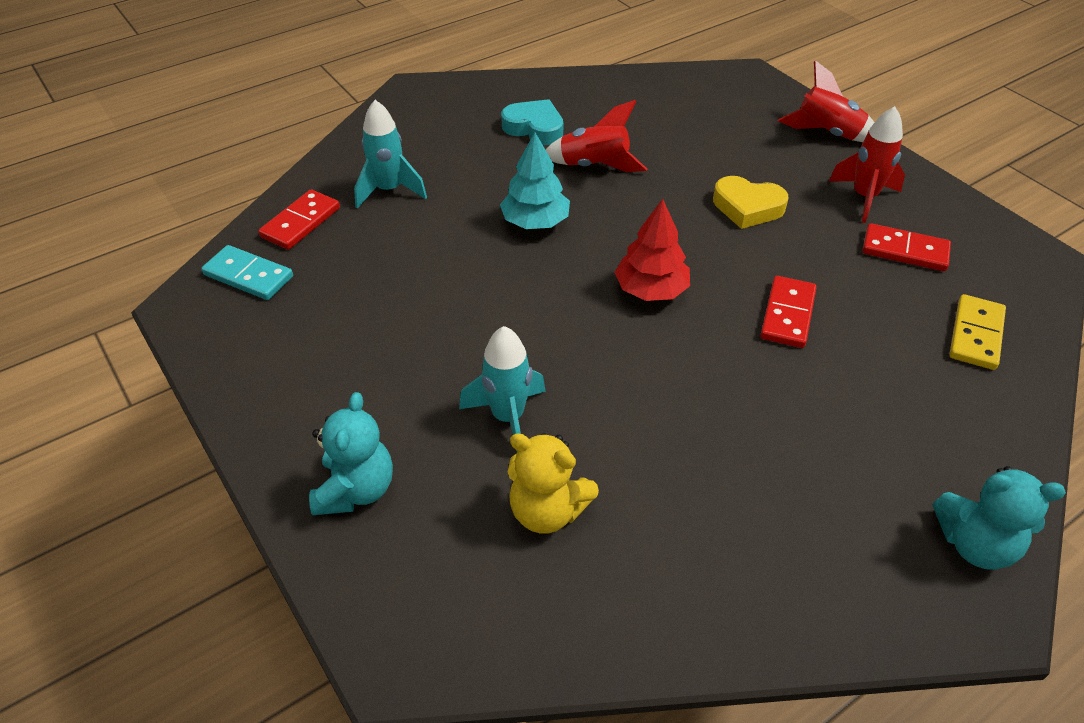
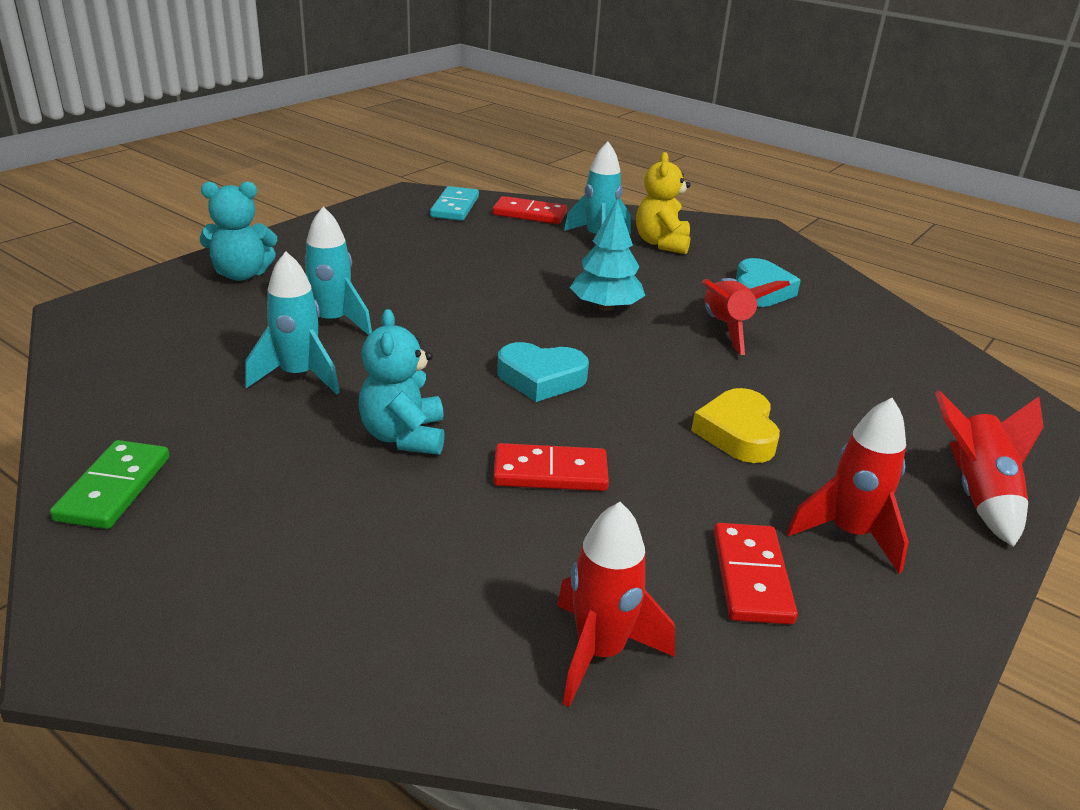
camera: 70 degrees right, 15 degrees down
(547, 510) = (227, 351): yellow teddy bear -> yellow teddy bear (662, 243)
(612, 454) = (298, 376): none -> turquoise rocket
(651, 290) = (541, 378): red tree -> turquoise heart
(788, 605) = (114, 488): none -> green domino
(975, 334) = (600, 652): yellow domino -> red rocket
(975, 544) = (195, 636): turquoise teddy bear -> turquoise teddy bear (404, 436)

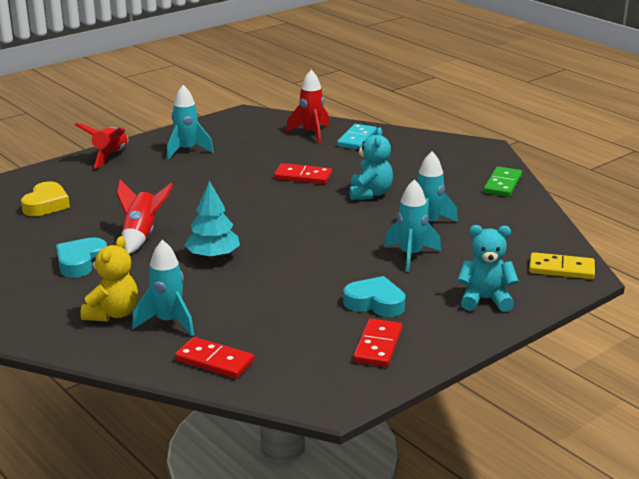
camera: 165 degrees left, 5 degrees down
(111, 316) = (561, 269): none -> yellow domino
(454, 207) = (289, 376): turquoise domino -> turquoise domino (357, 139)
(541, 378) = (286, 214): turquoise heart -> turquoise heart (375, 303)
(737, 433) = (197, 184): yellow heart -> yellow heart (46, 204)
(751, 577) = (241, 144): red domino -> red domino (378, 345)
(848, 534) = (187, 150): red rocket -> turquoise rocket

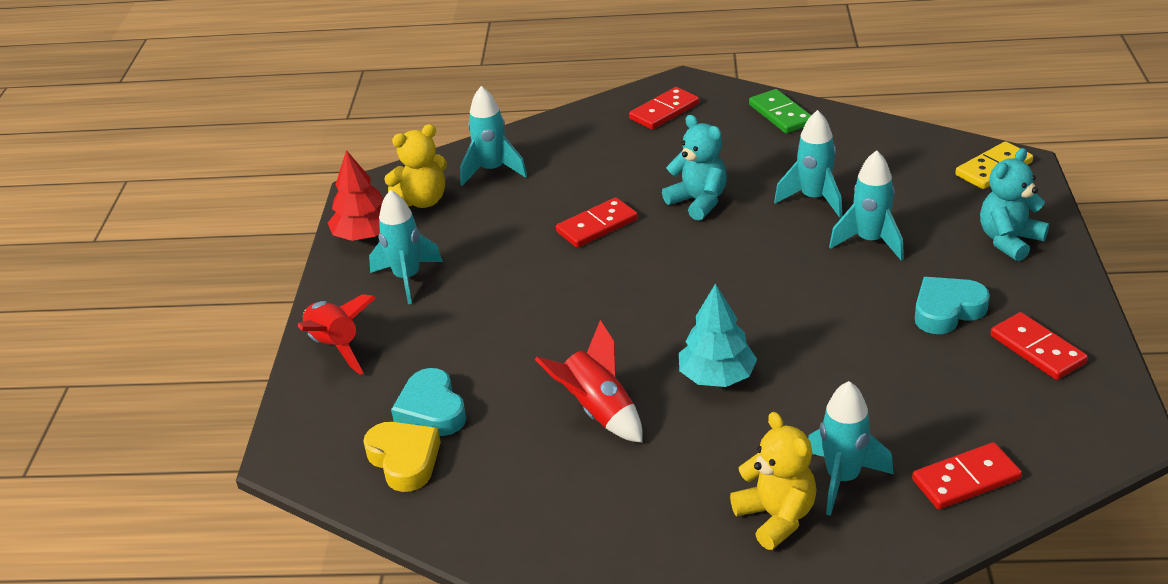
camera: 45 degrees left, 10 degrees up
(80, 262) = (610, 492): turquoise heart -> turquoise heart (432, 410)
(207, 128) = (364, 235): none -> red tree
(258, 128) = (423, 200): none -> yellow teddy bear
(311, 133) = (492, 171): red rocket -> turquoise rocket
(357, 139) = (552, 148): turquoise domino -> none
(445, 153) = (664, 111): none -> red domino

